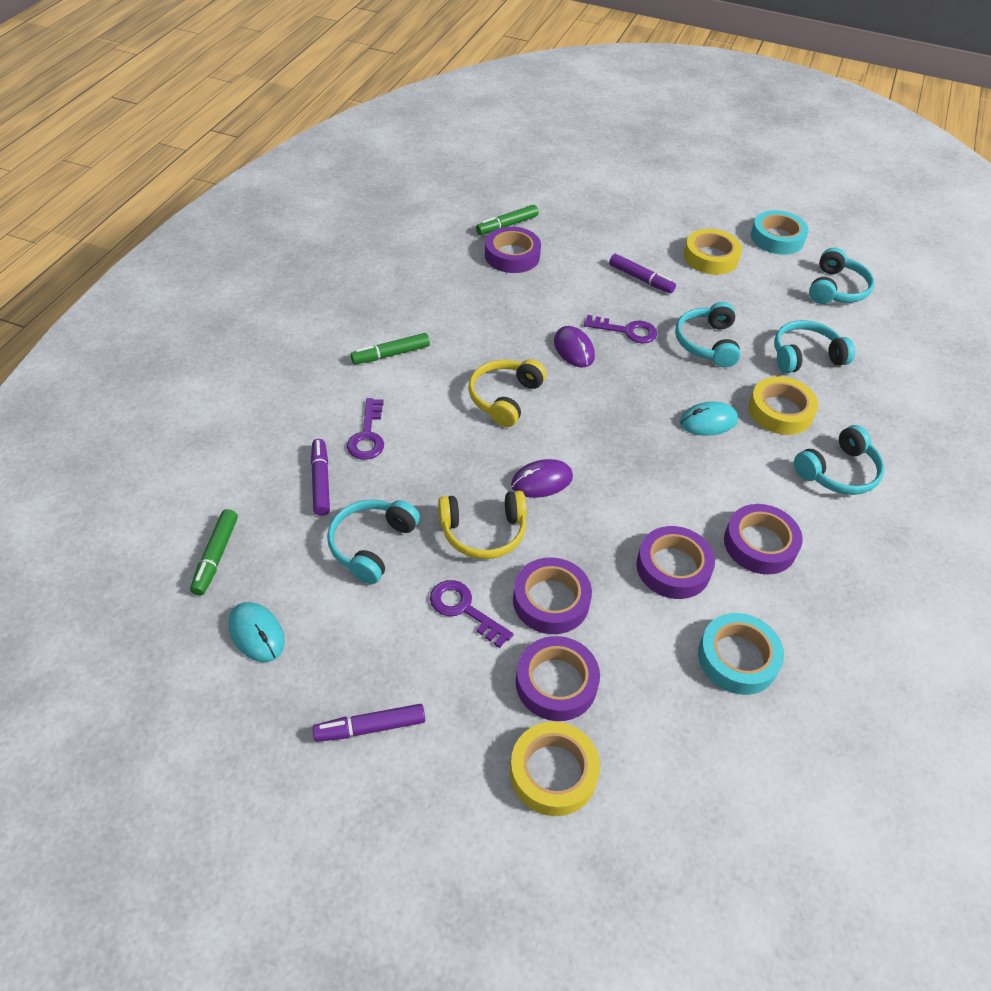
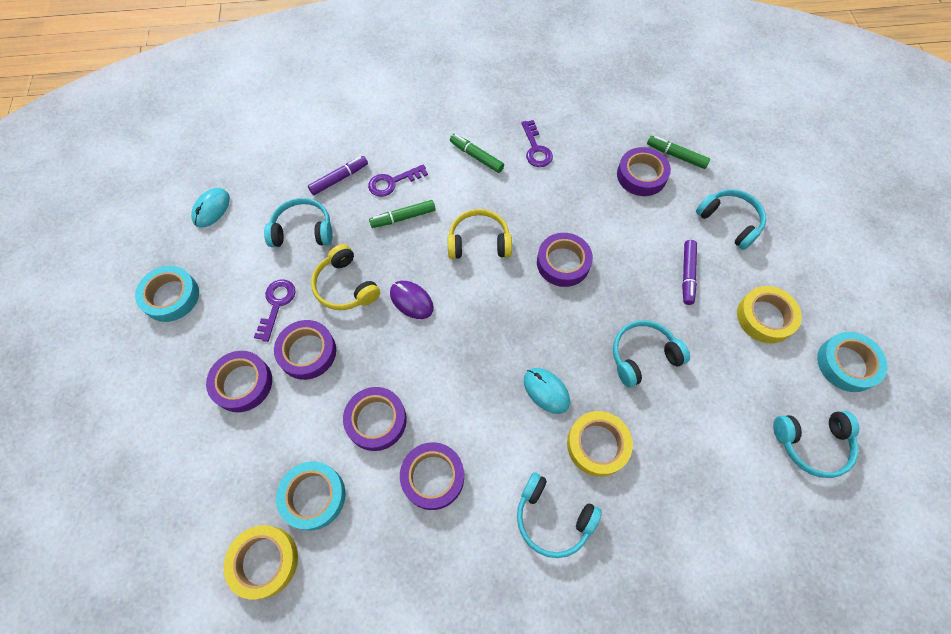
camera: 65 degrees right, 15 degrees up
(216, 556) = (256, 161): green marker -> green marker (403, 217)
(371, 727) = (171, 296): purple marker -> turquoise tape
(553, 772) = (176, 410): yellow tape -> yellow tape (264, 561)
(574, 349) = (563, 263): purple mouse -> purple tape
(627, 331) = (612, 290): purple key -> purple key (536, 149)
(805, 356) = (687, 444): turquoise headphones -> turquoise headphones (729, 222)

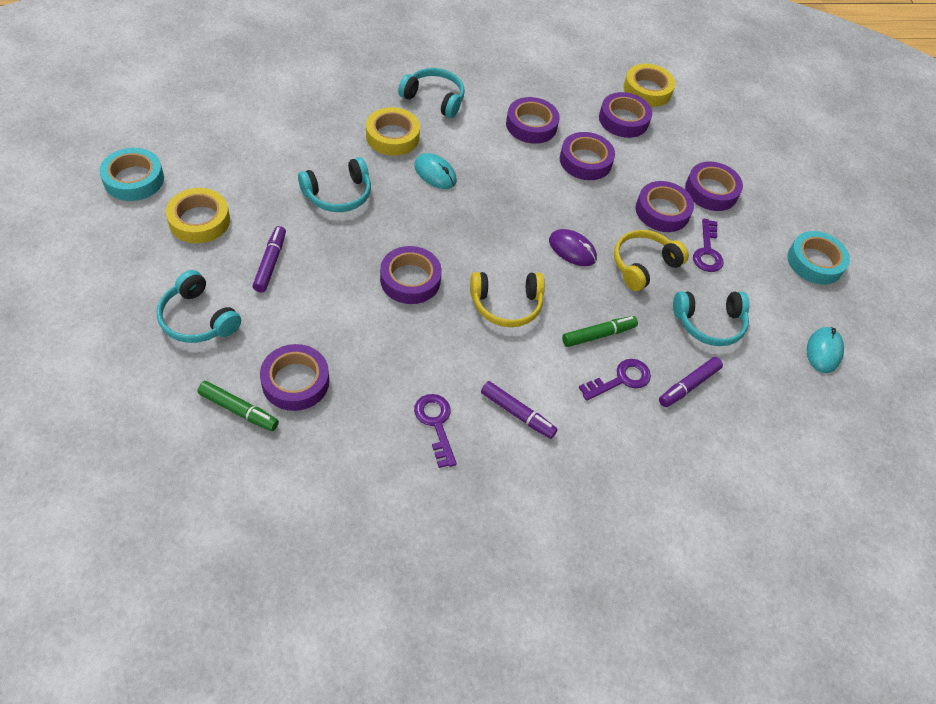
camera: 170 degrees right, 10 degrees down
(313, 496) = (623, 120): turquoise tape -> purple tape
(345, 286) = (643, 265): yellow headphones -> yellow headphones turned 90 degrees counterclockwise
(476, 157) = (517, 413): green marker -> purple marker
(812, 443) = (200, 128): turquoise headphones -> none

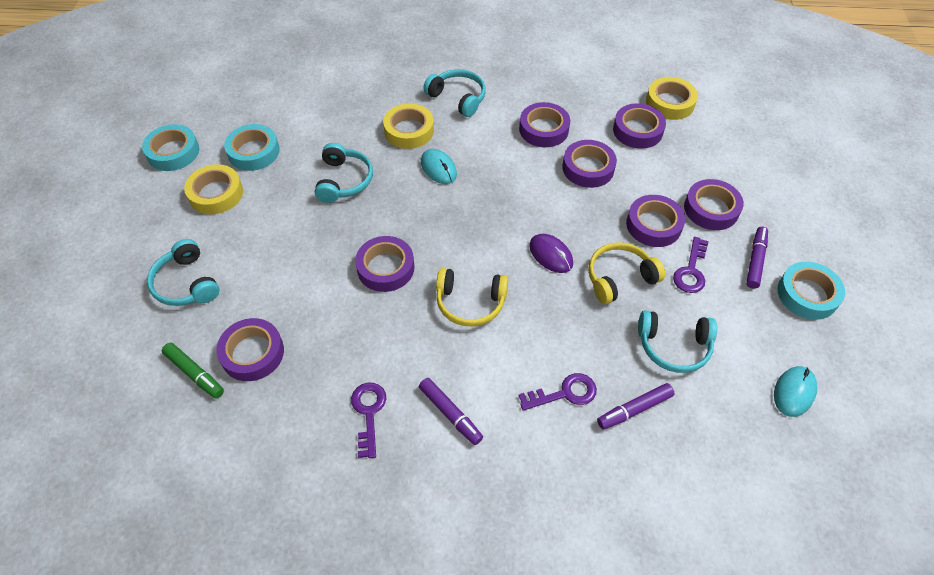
camera: 20 degrees right, 0 degrees up
(228, 172) = (253, 152): none -> turquoise tape
(270, 263) = (264, 239): purple marker -> purple marker (755, 261)
(338, 194) = (344, 180): turquoise headphones -> turquoise headphones turned 75 degrees counterclockwise
(598, 335) = (553, 344): green marker -> none

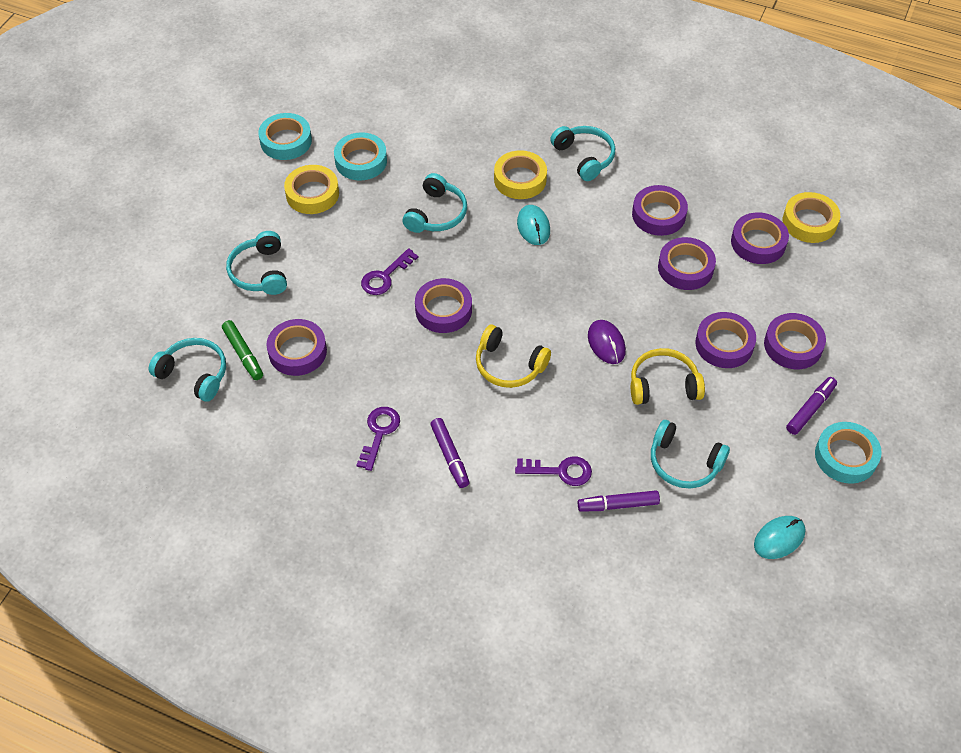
camera: 20 degrees right, 0 degrees up
(146, 412) = (194, 374): none -> turquoise headphones
(691, 271) = (738, 399): purple key -> purple key (385, 276)

